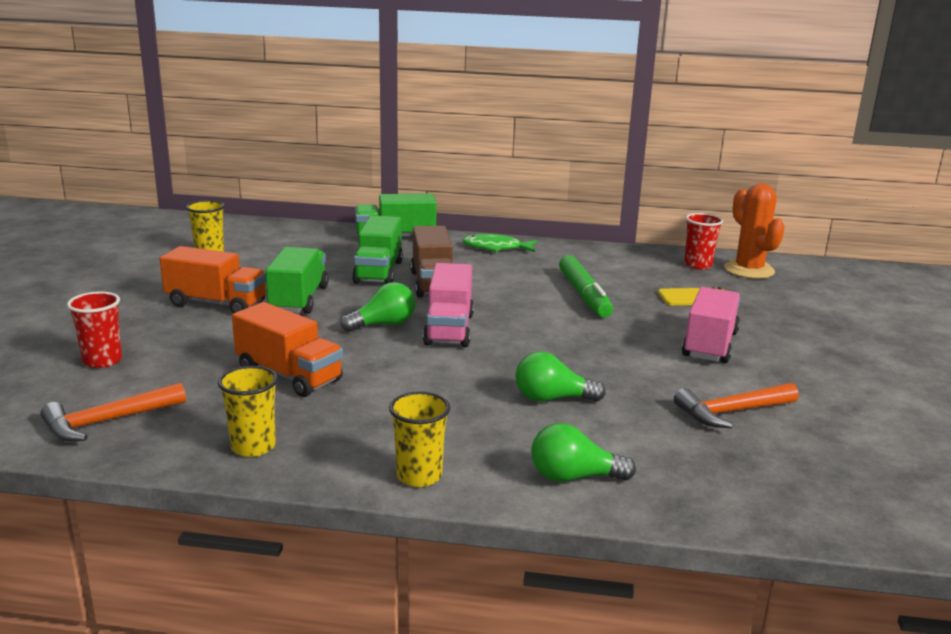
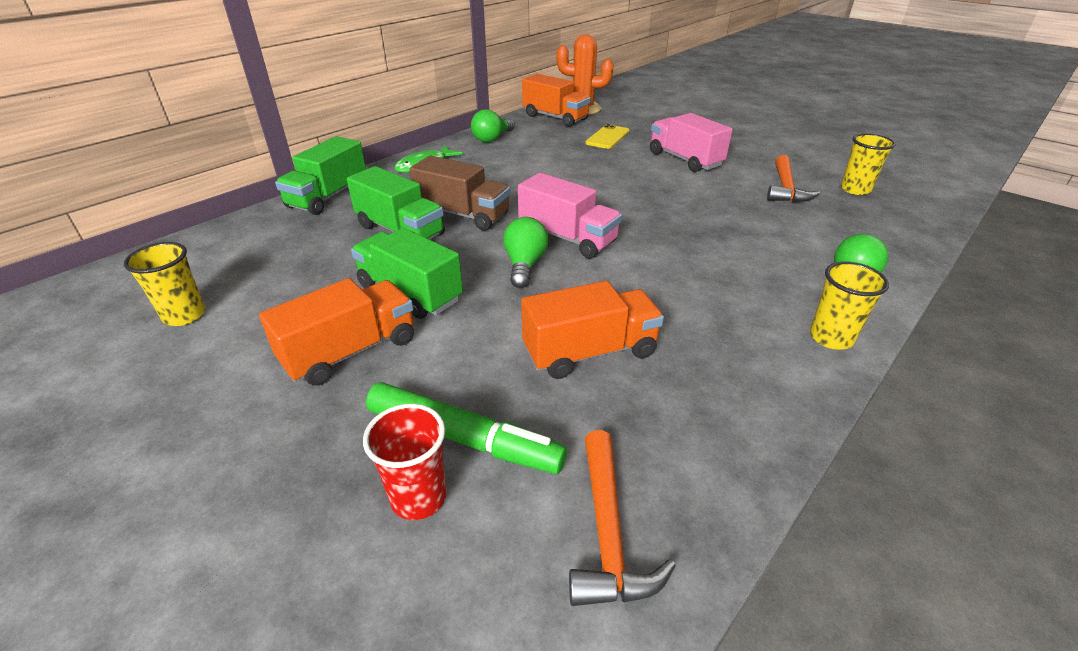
camera: 55 degrees left, 15 degrees up
(253, 447) = (735, 420): yellow cup -> yellow cup (855, 189)
(552, 398) = (729, 238): green light bulb -> green light bulb (492, 138)
(584, 294) = (560, 167): green marker -> green marker (462, 438)
(698, 265) = (555, 117): red cup -> orange truck

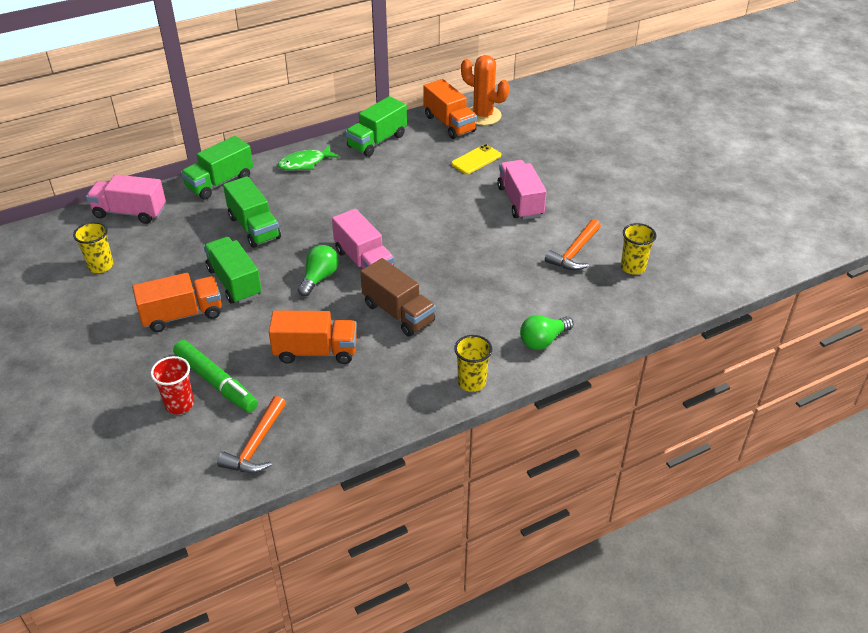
camera: 20 degrees right, 5 degrees up
(212, 245) = (130, 212): none -> pink truck
(463, 214) = (304, 222): brown truck -> brown truck (398, 313)
(492, 138) = (377, 141): green light bulb -> green truck

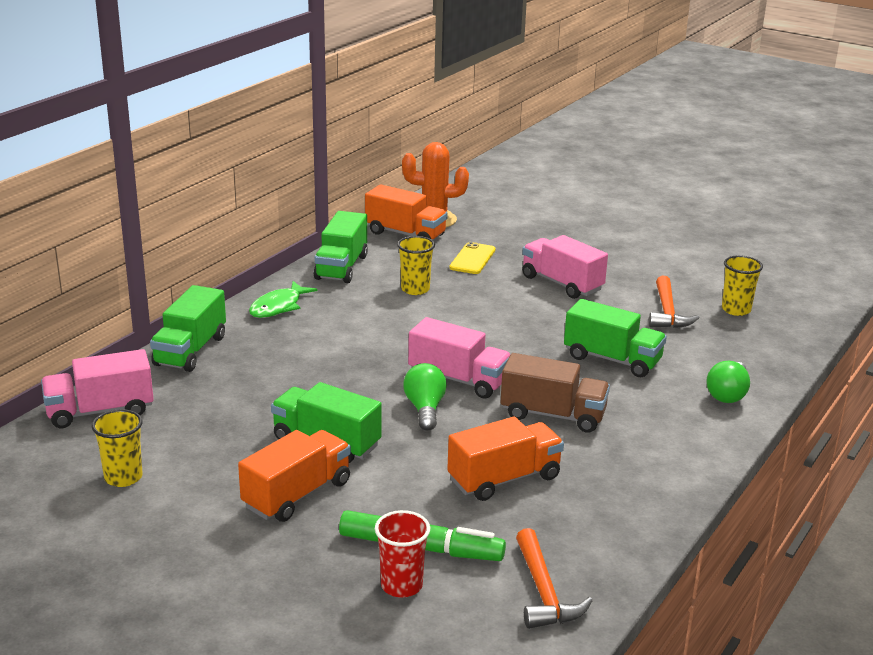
camera: 30 degrees left, 15 degrees down
(254, 227) = (287, 383): green truck -> green truck (612, 359)
(471, 382) = (703, 452): yellow cup -> yellow cup (415, 289)

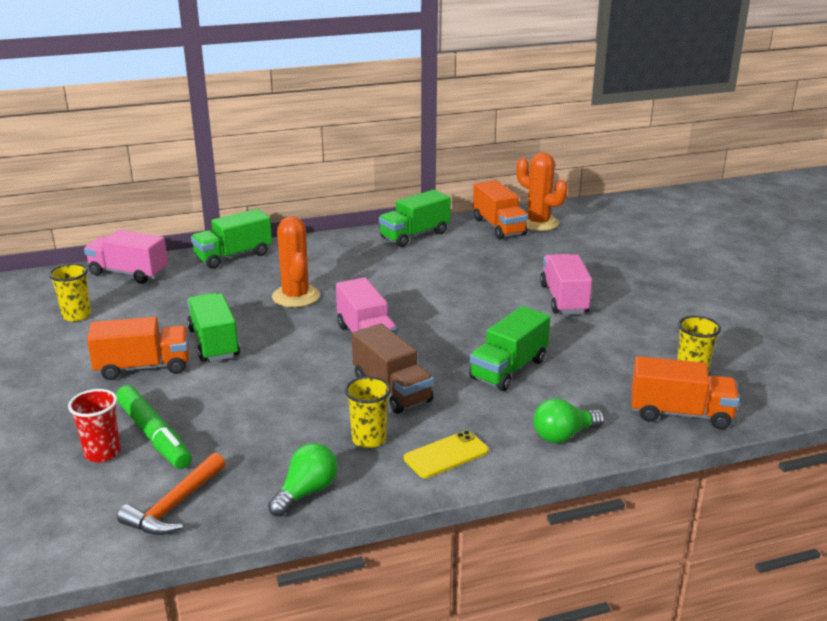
camera: 40 degrees right, 0 degrees up
(278, 307) = (330, 247): green fish -> none
(328, 367) = (296, 296): none -> orange cactus
(415, 289) = (441, 266): yellow cup -> yellow cup (369, 439)
(425, 409) = (310, 348): green light bulb -> green light bulb (306, 492)
(472, 259) = (521, 259): yellow phone -> yellow phone (446, 455)
(504, 479) = (281, 417): orange truck -> orange truck (680, 414)
(612, 359) = (508, 369): green truck -> green truck turned 60 degrees clockwise
(667, 312) = (620, 352): orange hammer -> none

